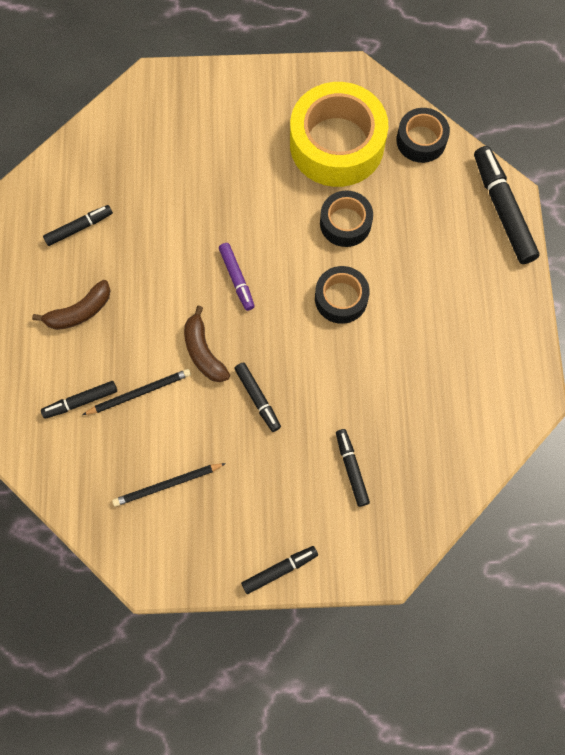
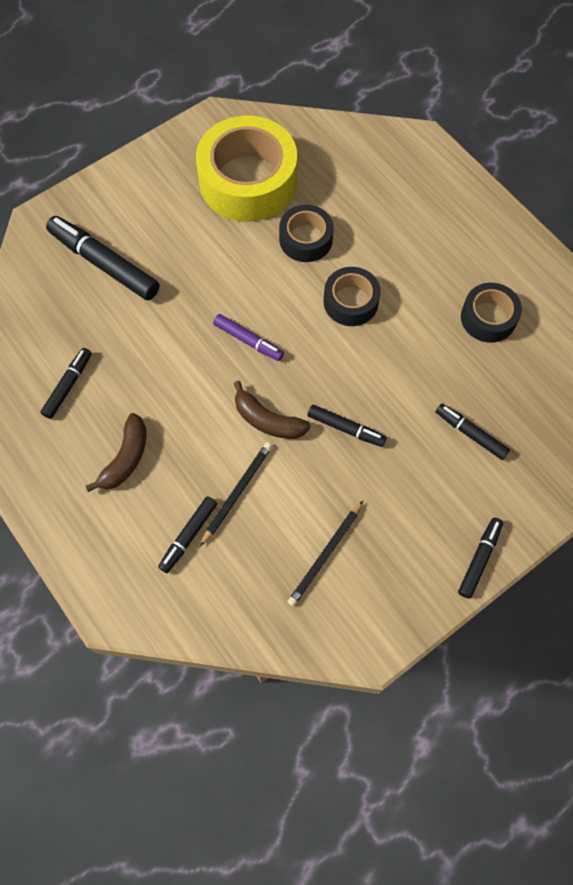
camera: 35 degrees left, 5 degrees down
(421, 140) = (316, 138): black tape -> black tape (488, 318)
(502, 209) = (424, 154): black marker -> black marker (104, 263)

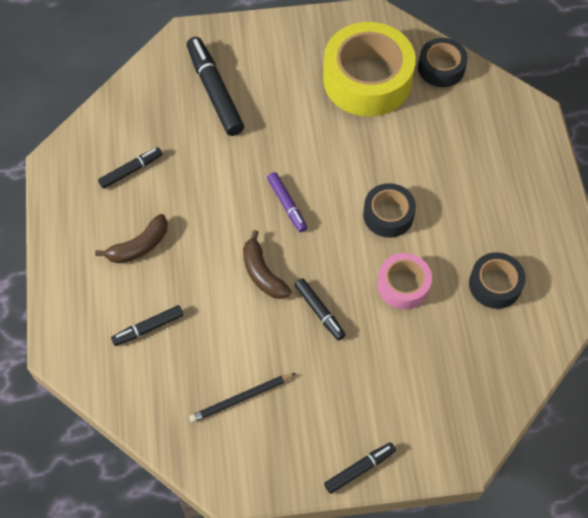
camera: 30 degrees right, 5 degrees down
(237, 492) = (204, 315): black pencil -> none
(306, 239) = (384, 147): black tape -> black tape (441, 68)
(407, 361) = (403, 285): none -> pink tape
(470, 434) = (418, 369): black marker -> none

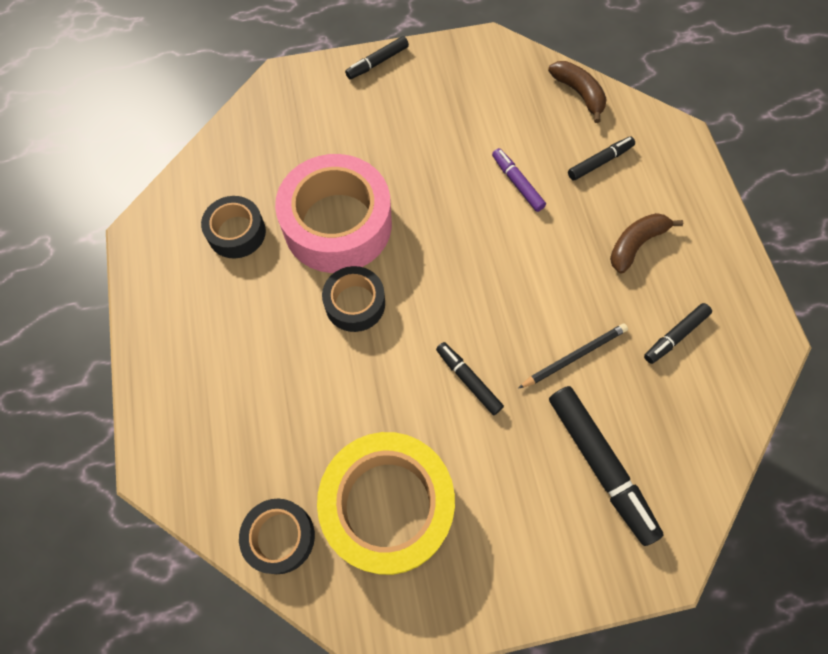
camera: 175 degrees right, 5 degrees up
(241, 398) = (493, 108): black pencil -> black pencil (574, 356)
(262, 273) = (492, 225): brown banana -> brown banana (578, 93)
(287, 205) = (476, 306): purple marker -> purple marker (517, 183)
(319, 312) = (426, 191): black marker -> black marker (468, 380)
(403, 285) = (337, 224): pink tape -> pink tape, size x1.89

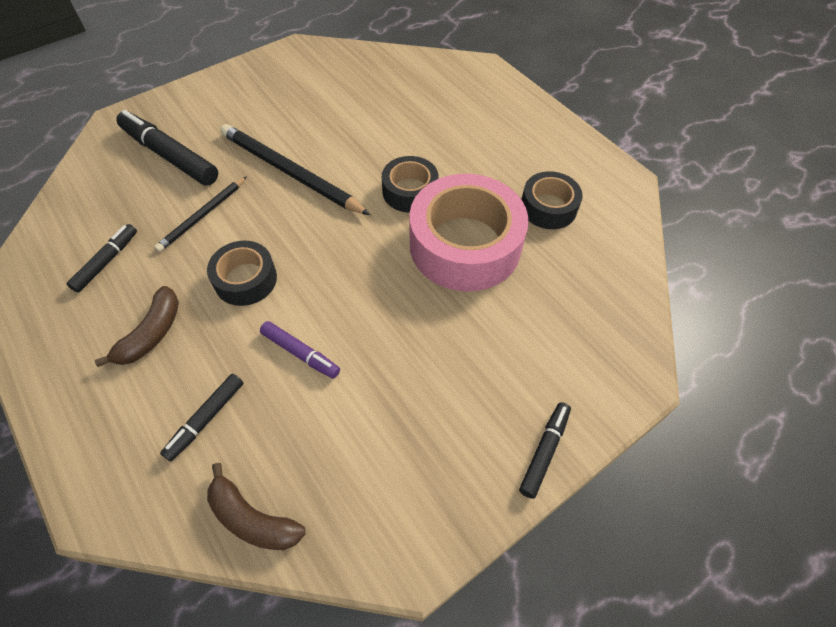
camera: 155 degrees right, 10 degrees down
(280, 537) = (381, 63): black tape -> black tape (245, 279)
(388, 506) = (320, 93): yellow tape -> none
(468, 380) = (290, 173): black marker -> black pencil

